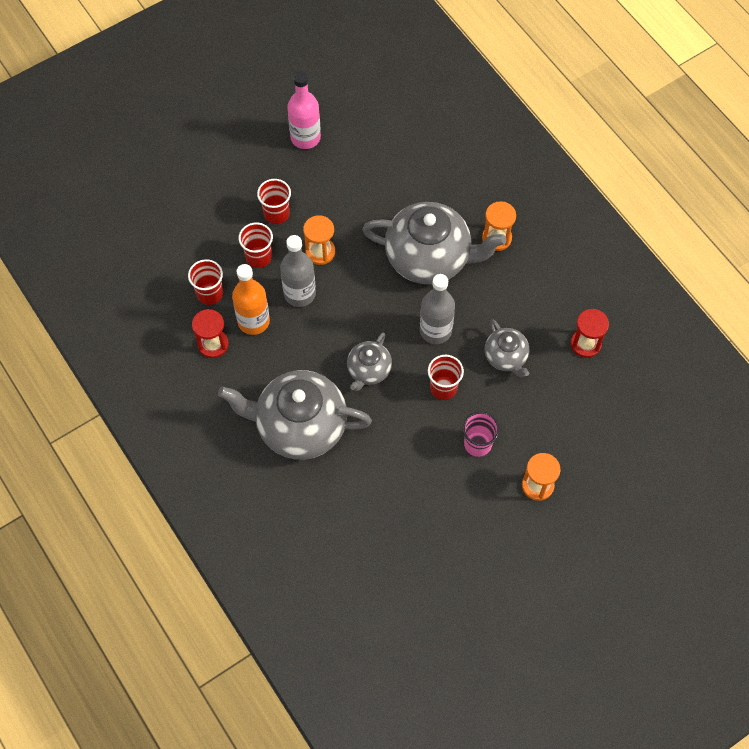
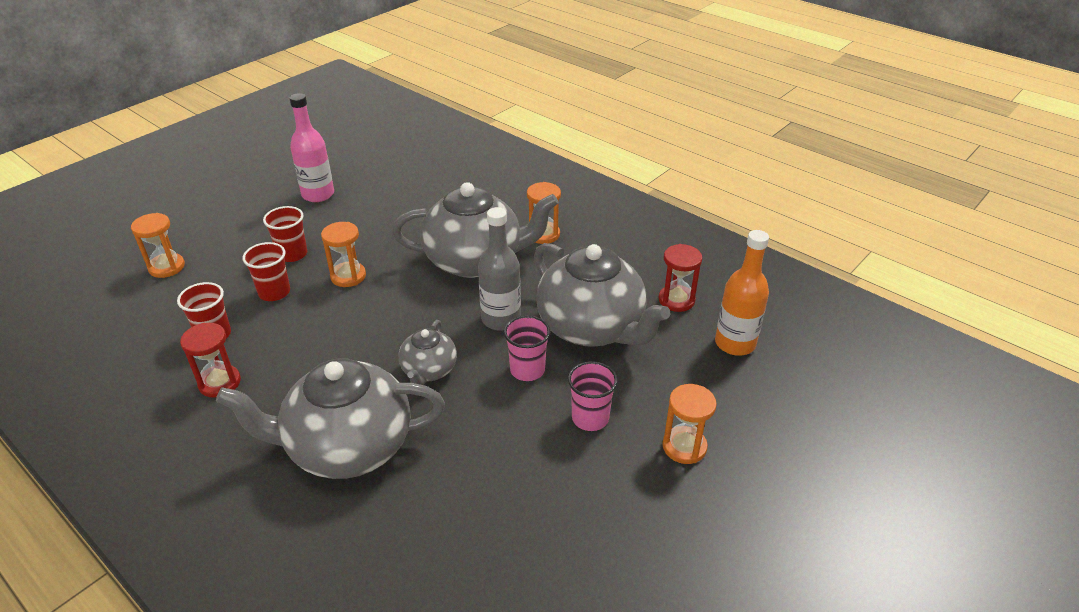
camera: 15 degrees left, 25 degrees down
(172, 206) = (166, 267): none -> orange hourglass
(253, 321) = (273, 350): orange bottle -> orange bottle (735, 343)
(299, 294) = (329, 315): grey bottle -> none
(443, 388) = (527, 370): red cup -> pink cup
(506, 357) = (592, 327): grey teapot -> grey teapot, size x1.98

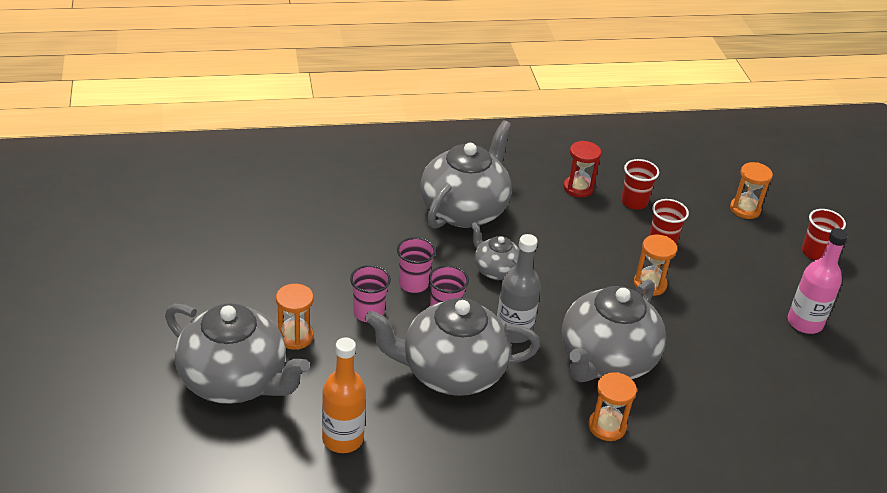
camera: 125 degrees right, 0 degrees up
(292, 254) = (710, 270): red cup -> red cup (815, 252)
(513, 413) = (413, 284): none -> pink cup
(676, 300) = (427, 445): red hourglass -> none
(783, 447) = (234, 381): none -> grey teapot

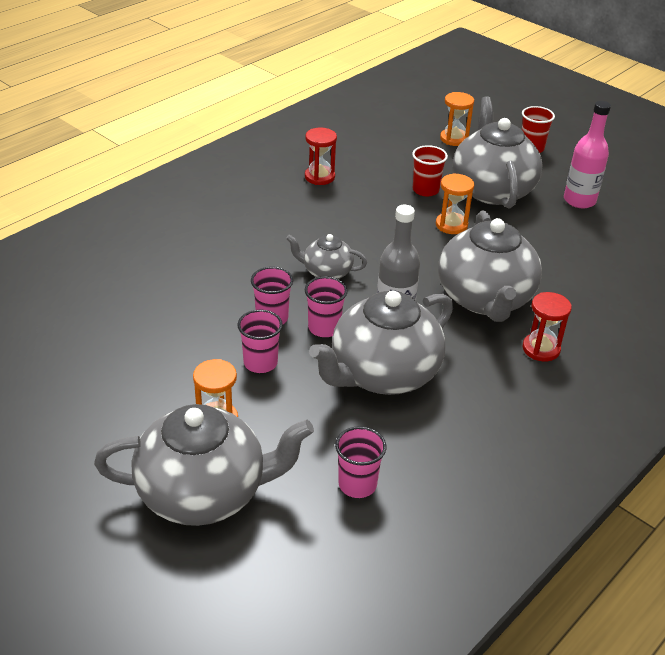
camera: 35 degrees left, 0 degrees up
(343, 439) = (357, 484): orange bottle -> pink cup
(464, 210) = (248, 236): grey teapot -> grey teapot (492, 190)
(607, 426) = (541, 349): orange hourglass -> red hourglass
(634, 202) = (372, 169): red cup -> none

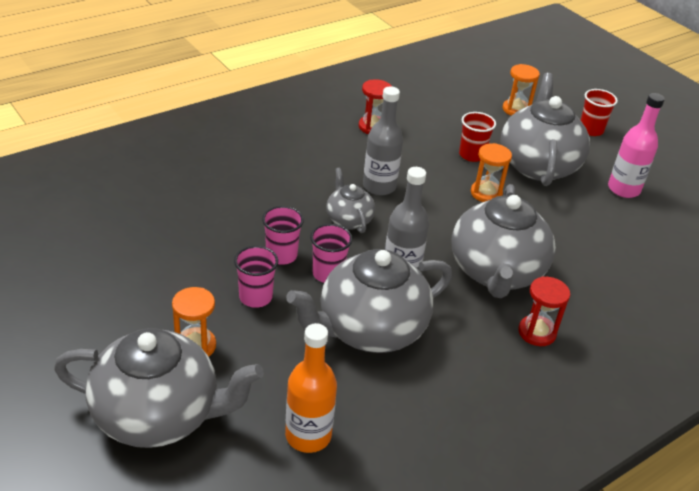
camera: 10 degrees right, 0 degrees up
(326, 272) = (348, 220): grey teapot -> grey teapot turned 45 degrees clockwise
(345, 235) = (379, 186): none -> grey bottle
(357, 484) = (308, 435): pink cup -> orange bottle

